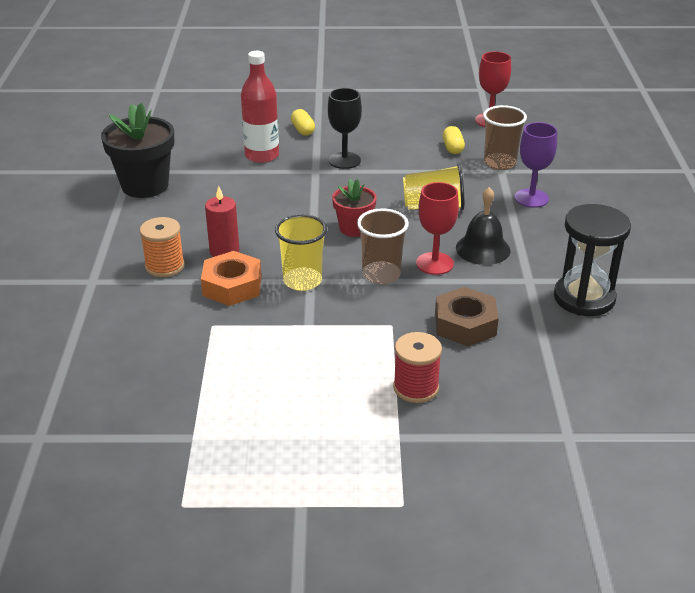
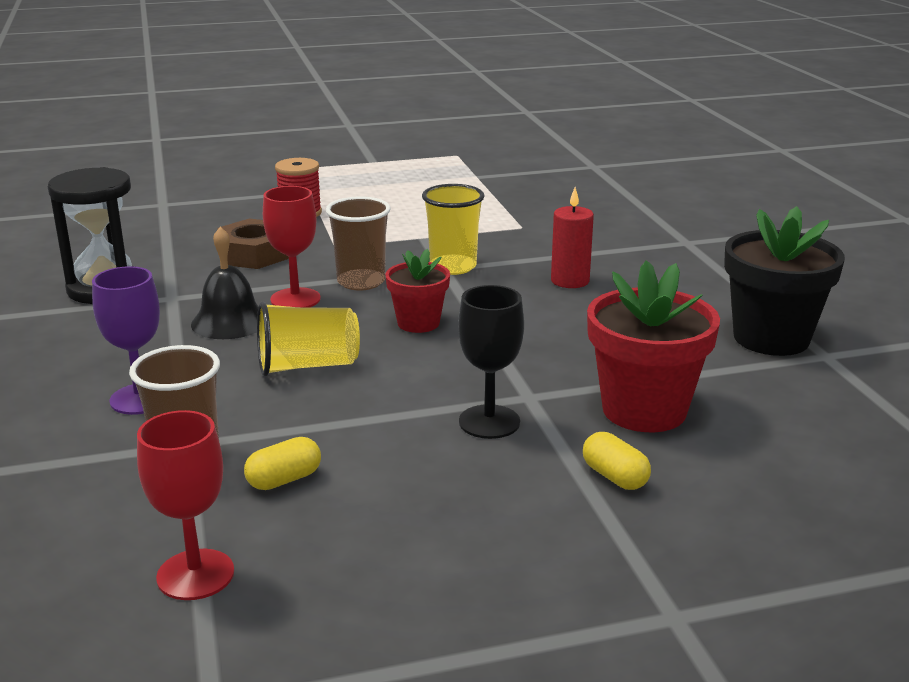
camera: 165 degrees right, 10 degrees down
(165, 266) = (624, 261): orange spool -> none
(232, 286) = (530, 254): orange nut -> none
(262, 155) = (644, 410): red bottle -> red flower pot
(452, 148) = (284, 480): yellow capsule -> yellow capsule turned 75 degrees clockwise

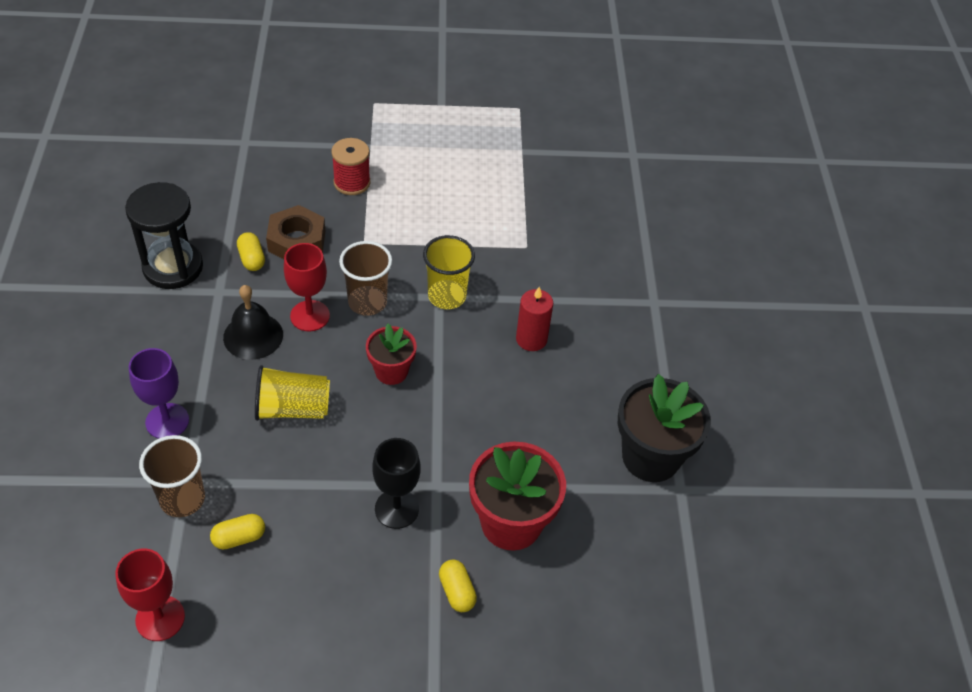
camera: 10 degrees right, 25 degrees up
(204, 272) = (252, 259): none -> yellow capsule

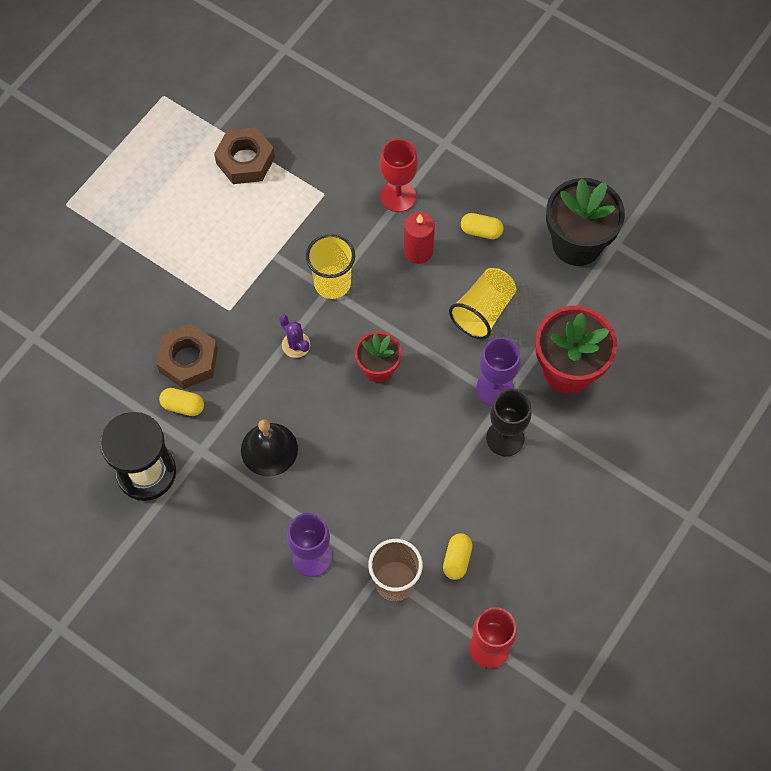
camera: 50 degrees left, 15 degrees up
(293, 408) = (364, 459): yellow cup -> yellow cup (483, 311)
(310, 316) = (279, 395): red goblet -> red goblet (398, 196)
(352, 183) = (152, 279): red spool -> none
(367, 302) = (296, 345): brown cup -> purple cactus
(442, 472) = (495, 388): none -> purple goblet
(457, 591) = (598, 439): yellow capsule -> yellow capsule (481, 231)
(509, 183) = (245, 160): none -> brown nut

